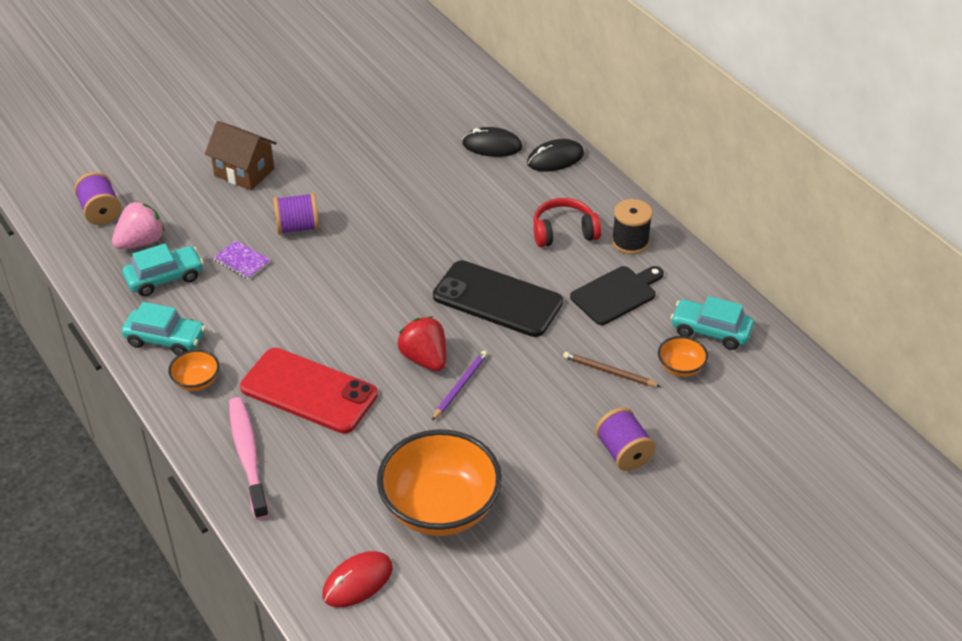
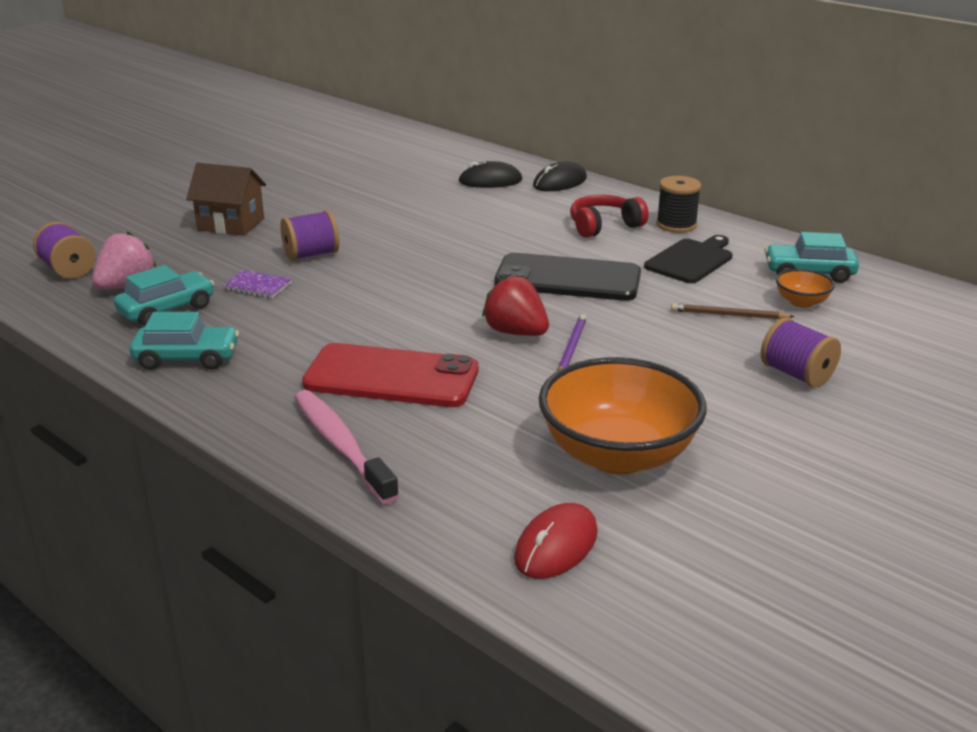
camera: 15 degrees left, 15 degrees down
(196, 381) = (242, 388): orange bowl -> none

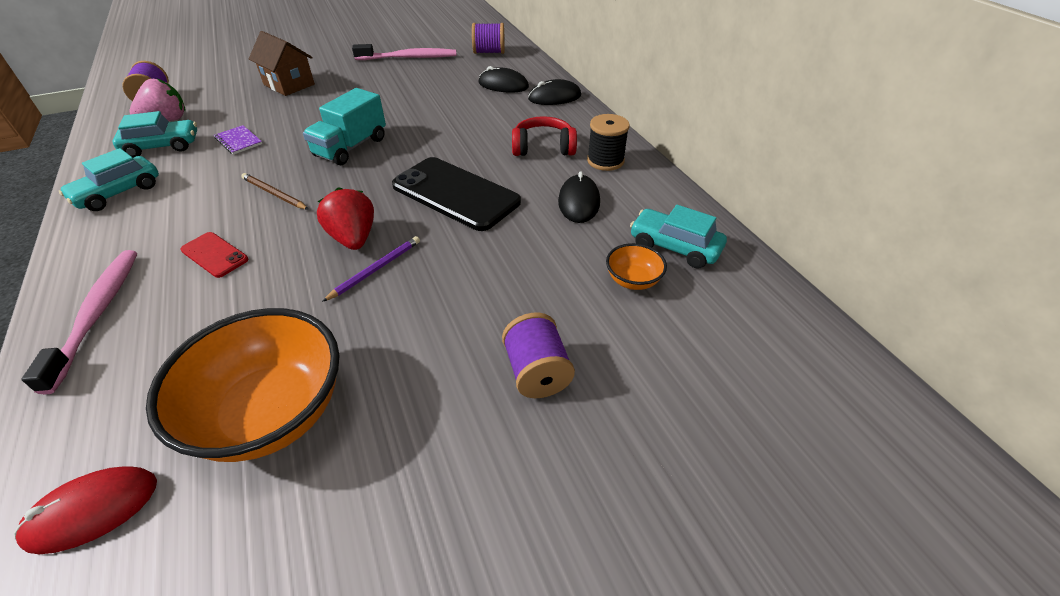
camera: 25 degrees right, 15 degrees up
(187, 358) = (118, 193): turquoise car -> turquoise car turned 105 degrees clockwise
(311, 254) = (305, 122): purple spool -> purple spool (489, 52)
(342, 173) = (409, 58): none -> pink toothbrush
(391, 377) = (214, 255): red phone -> red phone, size x0.49
(401, 265) = (351, 147): none -> turquoise truck
(691, 260) = (579, 202): black cutting board -> black mouse
(728, 315) = (548, 275): brown pencil -> brown pencil (274, 194)

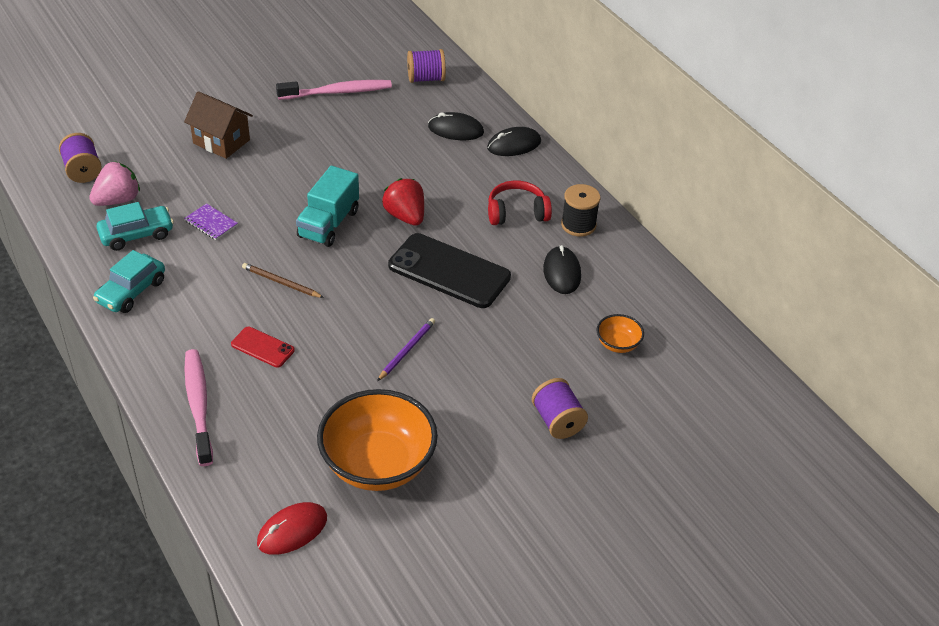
camera: 10 degrees left, 0 degrees up
(353, 238) = (375, 323): red strawberry -> red strawberry (405, 216)
(674, 247) = (648, 312): turquoise car -> none

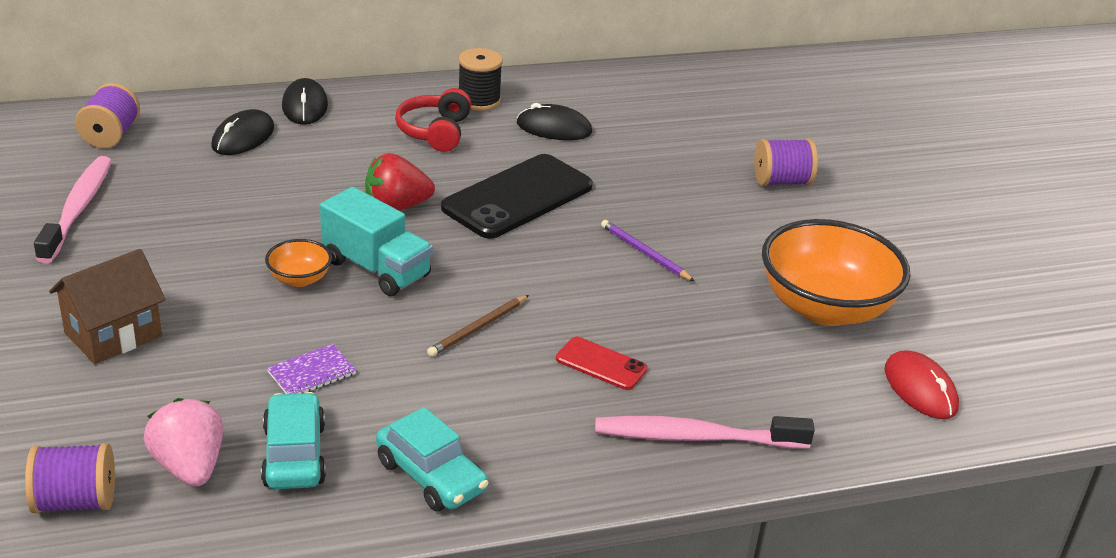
camera: 75 degrees left, 10 degrees down
(262, 347) = (601, 364): red phone -> red phone turned 75 degrees clockwise
(618, 344) = (679, 123): orange bowl -> orange bowl (299, 279)

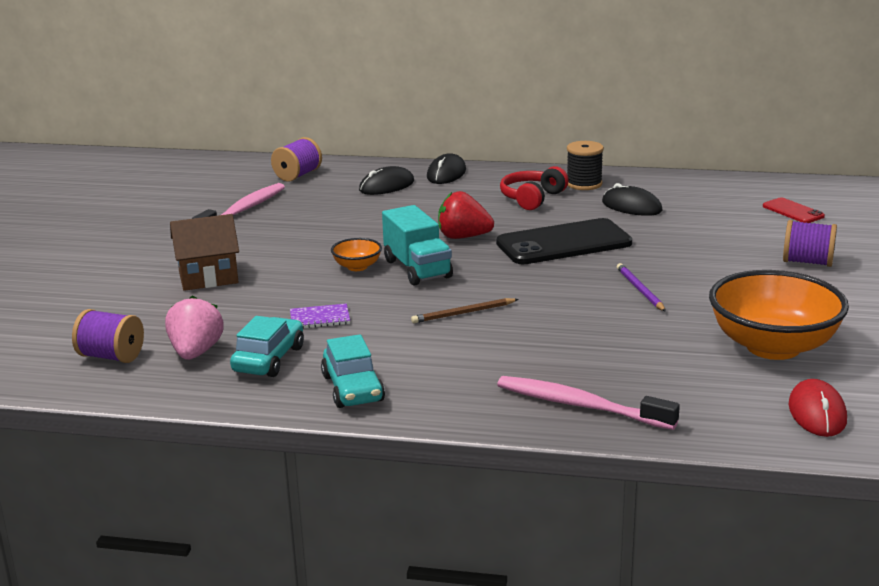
camera: 30 degrees right, 10 degrees down
(601, 364) = (541, 349): red phone -> red phone (793, 211)

